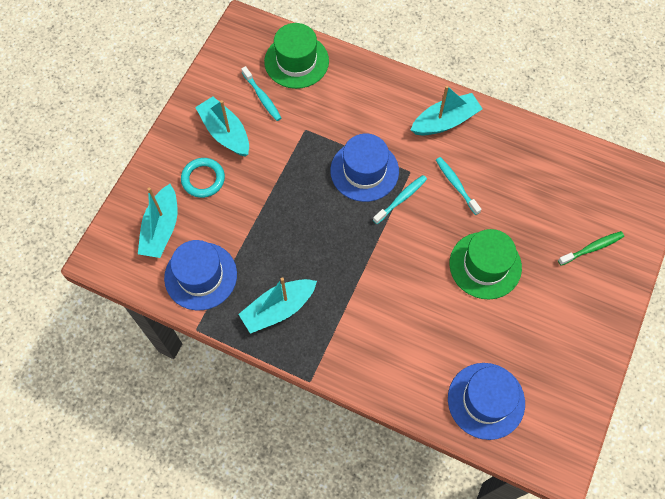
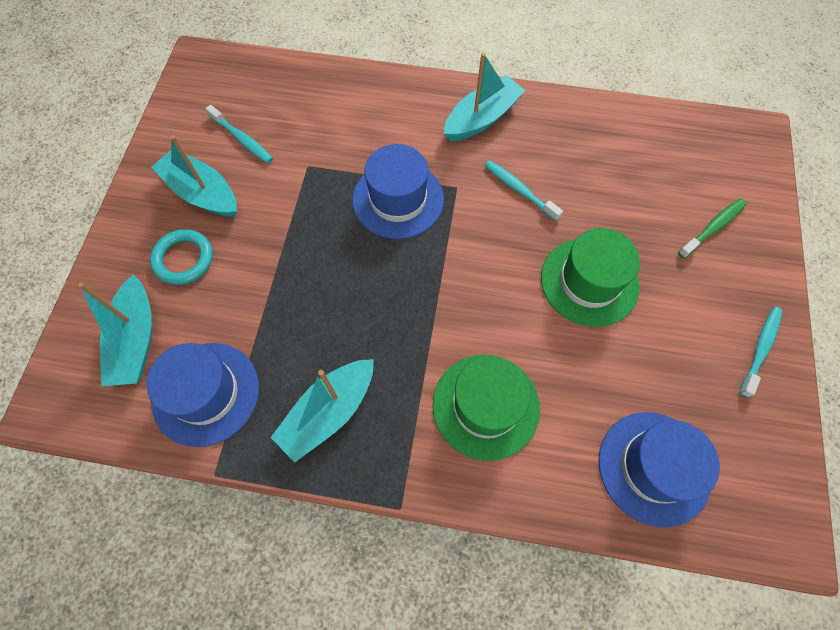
camera: 15 degrees left, 0 degrees up
(296, 61) = (276, 88): green hat -> green hat (485, 406)
(401, 199) = (455, 223): turquoise toothbrush -> turquoise toothbrush (760, 349)

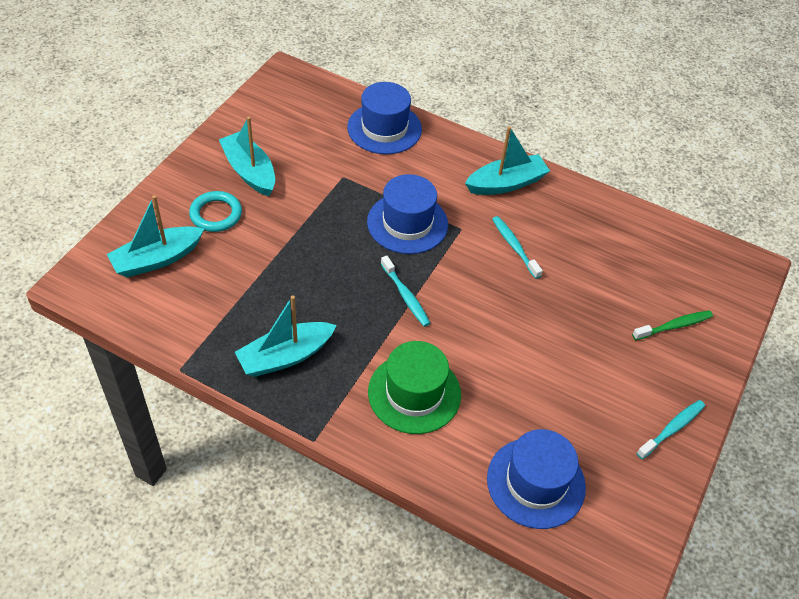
camera: 15 degrees right, 15 degrees down
(136, 340) = (157, 259): turquoise boat -> turquoise boat turned 45 degrees clockwise
(206, 393) = (195, 312): blue hat -> blue hat (384, 128)
(242, 139) = (297, 142): turquoise toothbrush -> turquoise toothbrush (405, 296)
(589, 281) = (544, 332): green hat -> none

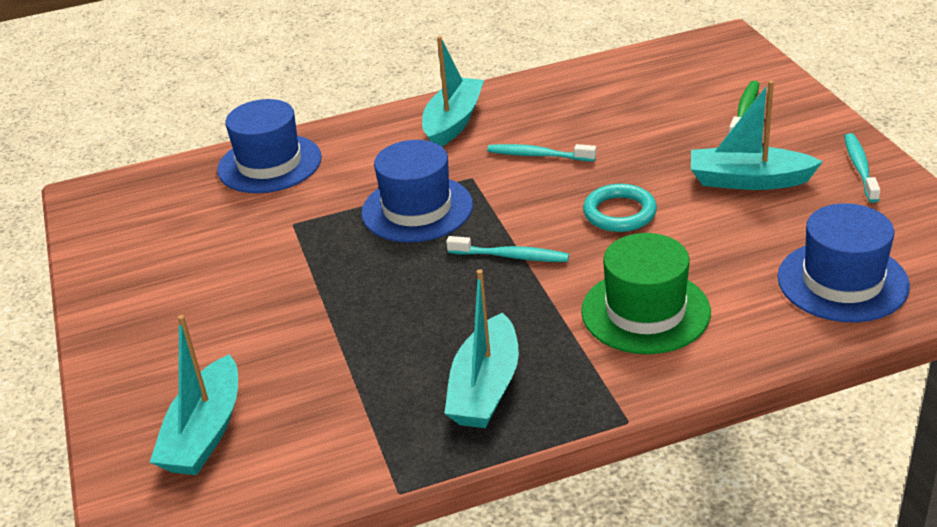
camera: 40 degrees left, 15 degrees down
(216, 214) = (207, 347): turquoise ring -> turquoise ring (619, 213)
(249, 171) = (184, 290): turquoise boat -> turquoise boat (749, 180)

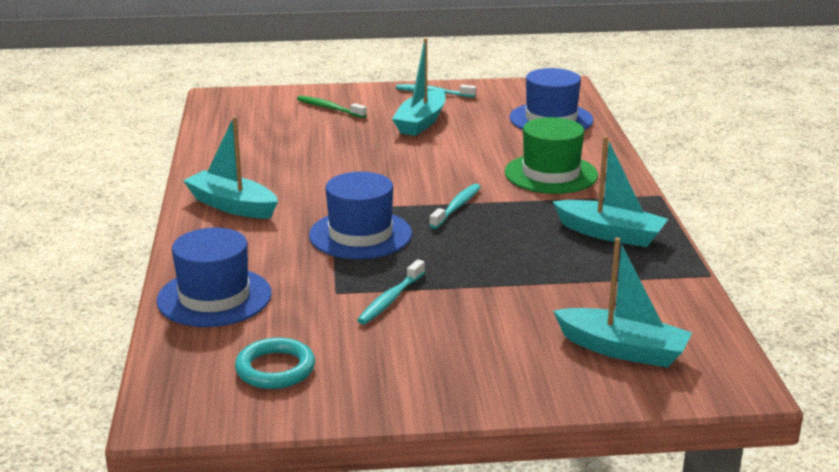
camera: 80 degrees left, 10 degrees down
(538, 155) = (322, 180): turquoise toothbrush -> turquoise toothbrush (390, 299)
(619, 213) = (428, 164): turquoise ring -> turquoise ring (275, 369)

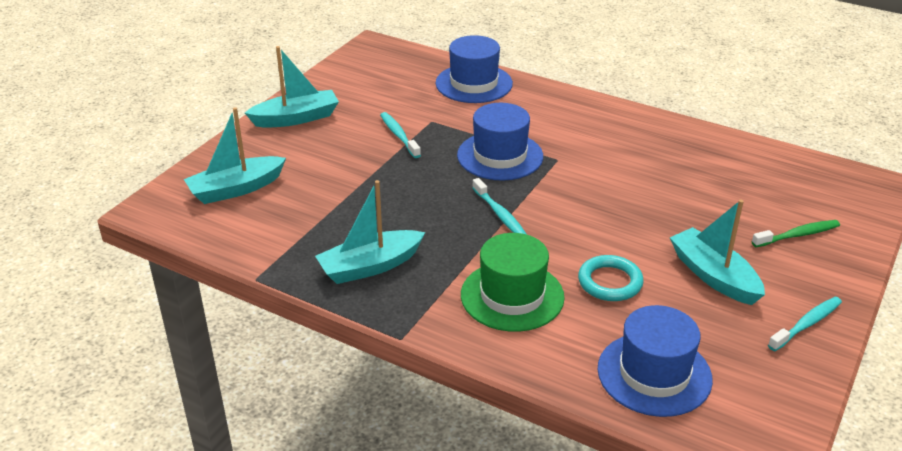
camera: 125 degrees right, 10 degrees up
(232, 206) = (603, 123): turquoise boat -> turquoise boat (296, 118)
(275, 369) = (374, 79): turquoise ring -> turquoise ring (610, 282)

